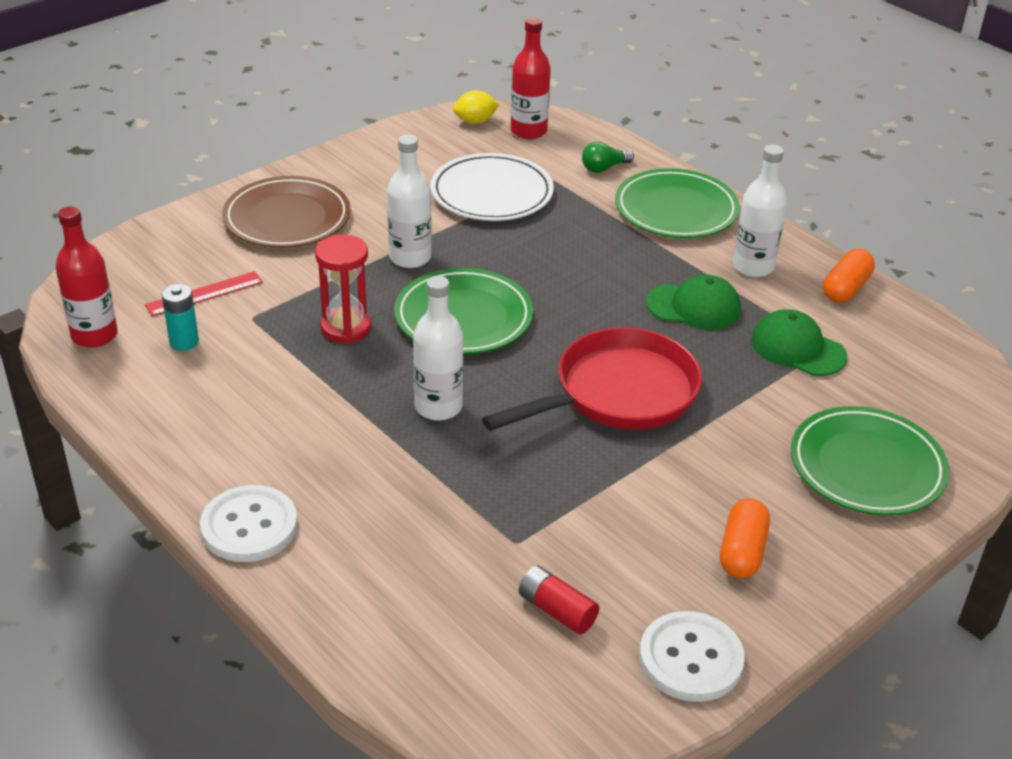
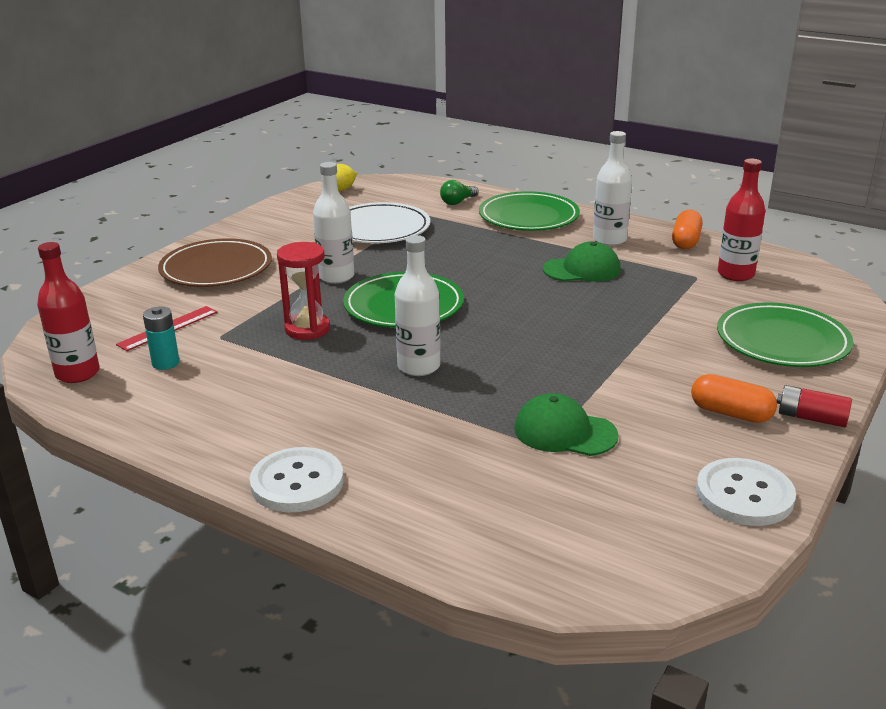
camera: 15 degrees left, 10 degrees down
(528, 131) = (385, 190): red bottle -> red bottle (735, 274)
(557, 610) = (610, 485): red battery -> red battery (811, 418)
(618, 393) = (561, 331): red pan -> none
(742, 552) = (731, 413): orange capsule -> orange capsule turned 60 degrees counterclockwise
(798, 348) = (677, 281): green cap -> green cap (564, 432)

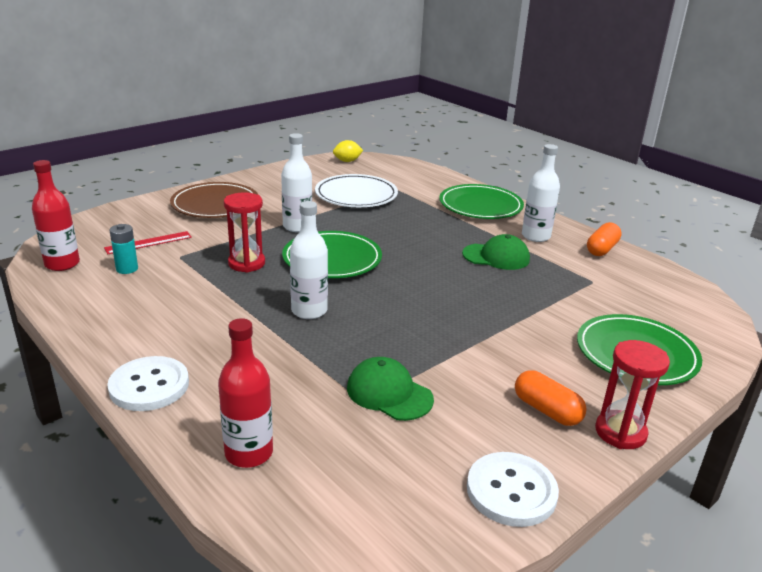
camera: 15 degrees right, 0 degrees up
(458, 202) = (431, 185): green light bulb -> none
(735, 274) = (629, 286): red bottle -> red bottle (249, 453)
(811, 418) = (620, 432): red battery -> red hourglass

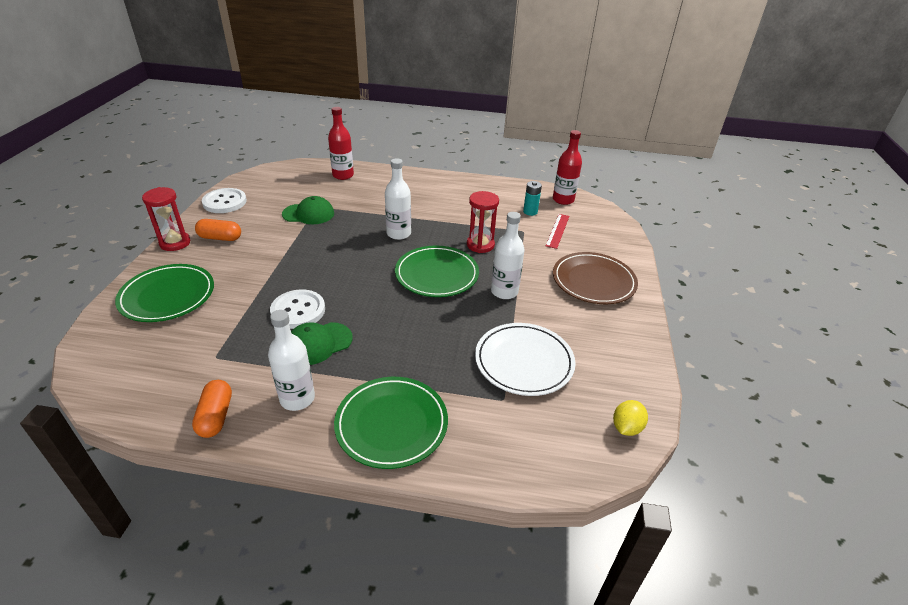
camera: 140 degrees right, 10 degrees up
(149, 386) = (415, 177): white button -> white button (298, 310)

